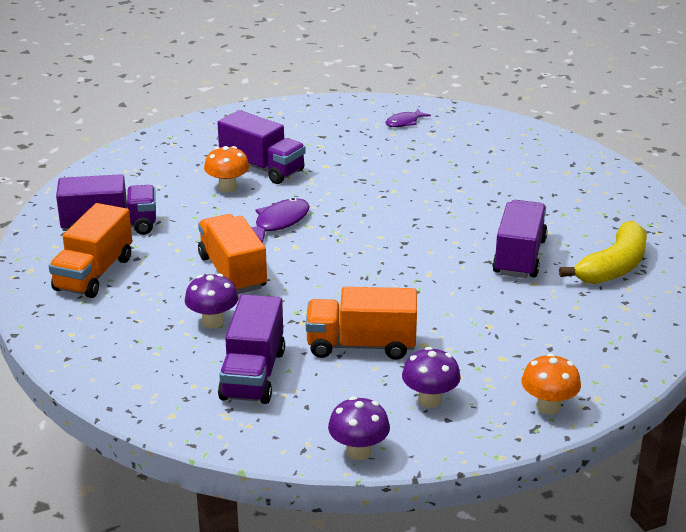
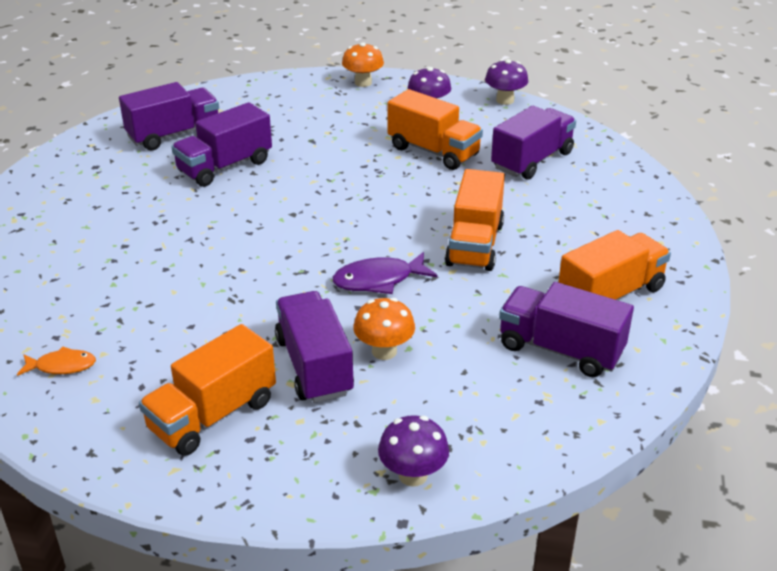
camera: 145 degrees left, 5 degrees up
(213, 322) = (530, 207): purple mushroom -> purple mushroom (413, 475)
(290, 133) = (213, 415): none -> orange truck
(404, 122) = (62, 366): purple fish -> orange fish
(613, 267) = (174, 135): yellow banana -> purple truck

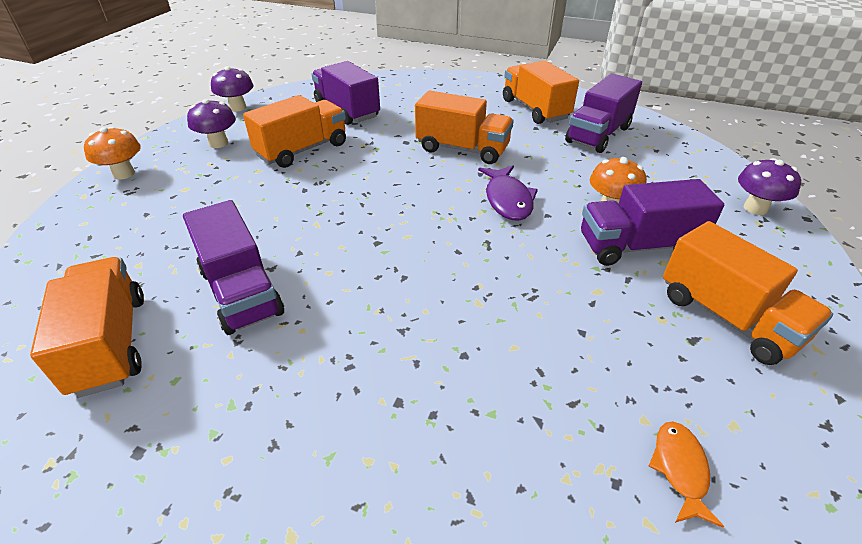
camera: 80 degrees left, 5 degrees up
(174, 135) = (110, 343): purple truck -> orange truck

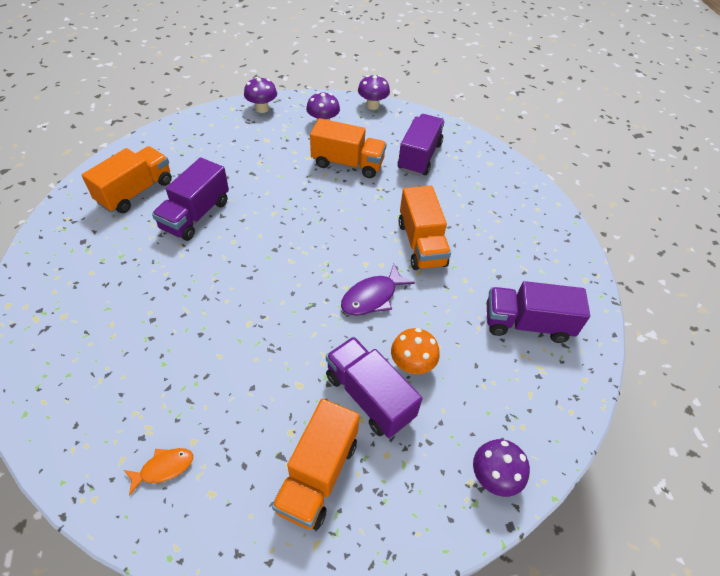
camera: 55 degrees right, 10 degrees up
(124, 174) = (262, 108): orange mushroom -> purple mushroom
(535, 109) = (532, 264): orange truck -> none

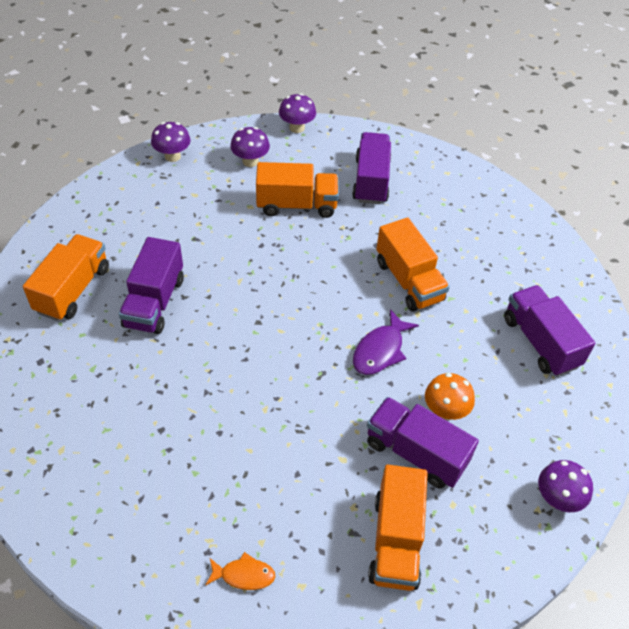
camera: 15 degrees left, 0 degrees up
(163, 468) = (244, 575): orange fish -> orange fish turned 45 degrees clockwise
(527, 324) = (540, 342): purple truck -> purple truck turned 75 degrees clockwise

